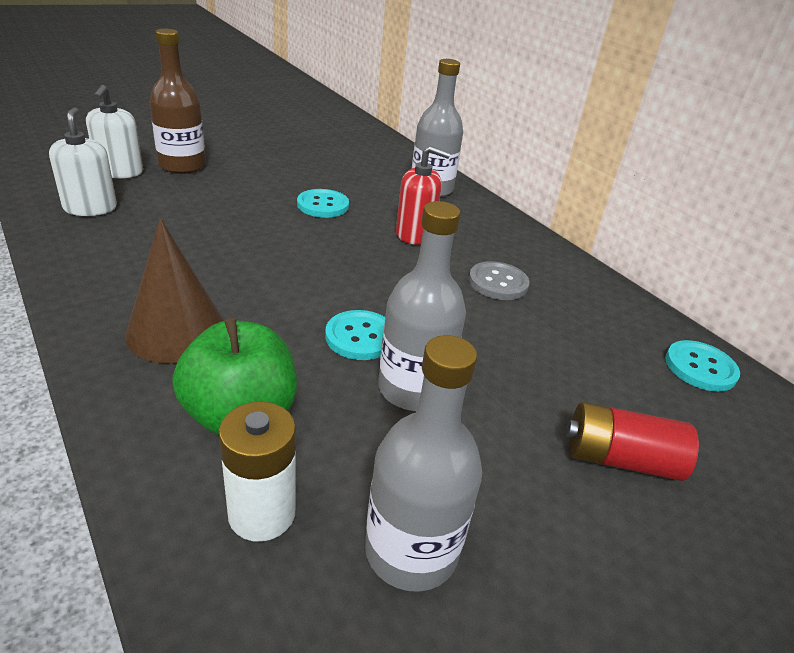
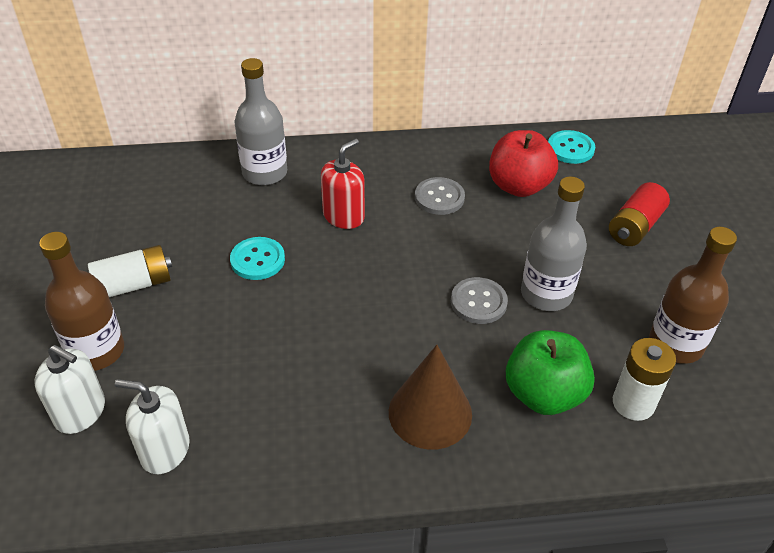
camera: 60 degrees left, 10 degrees up
(258, 165) = (134, 284): none -> white battery
(360, 337) = (478, 302): turquoise button -> grey button
(411, 550) = (675, 344): grey bottle -> brown bottle
(579, 335) = (518, 186): none -> red apple

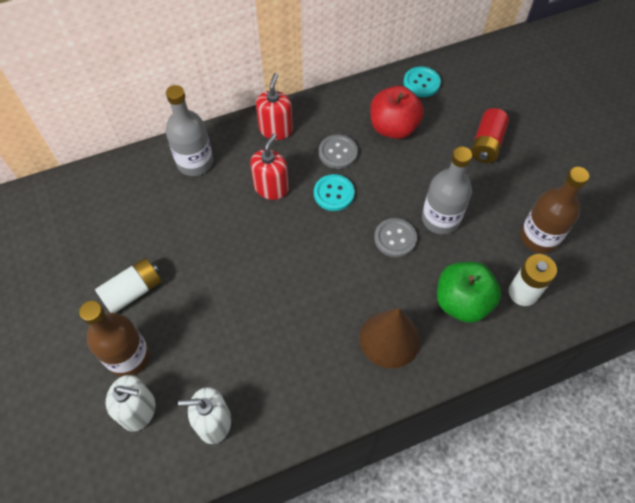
camera: 15 degrees left, 15 degrees up
(257, 260) = (220, 244): turquoise button -> turquoise button (334, 193)
(373, 160) = (276, 129): none -> red soap dispenser

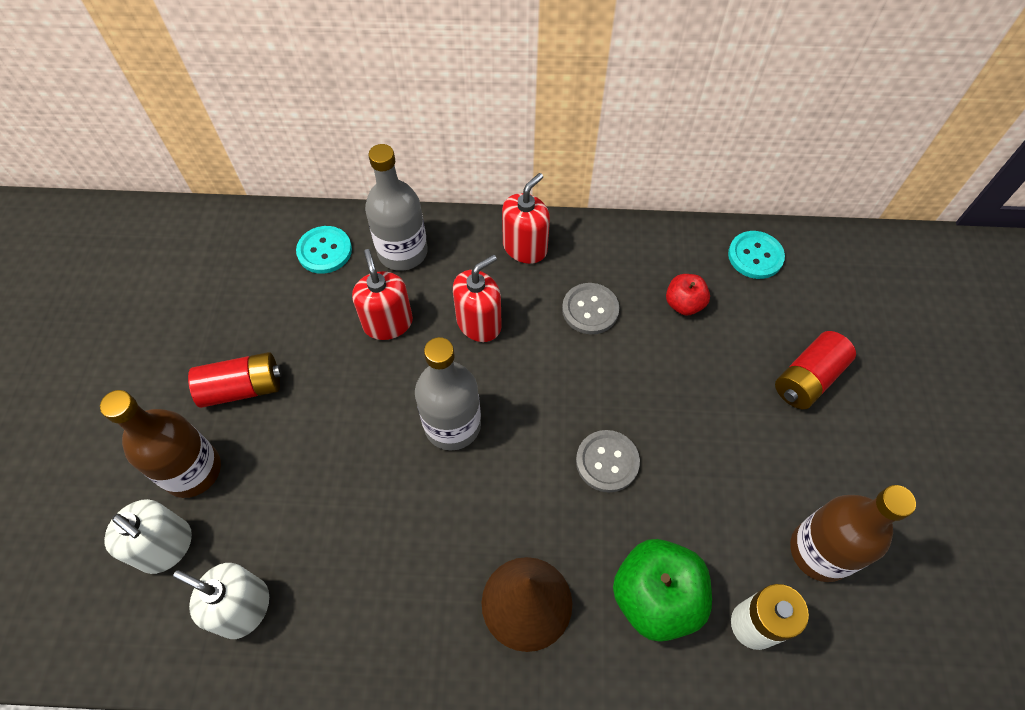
camera: 25 degrees right, 0 degrees up
(133, 291) = (242, 388): white battery -> red battery
(210, 211) = (388, 323): none -> red soap dispenser
(334, 193) = (556, 364): turquoise button -> turquoise button (324, 251)
(393, 127) = (684, 304): red apple -> red apple, size x0.55
(440, 219) = (685, 461): grey bottle -> grey bottle (452, 425)

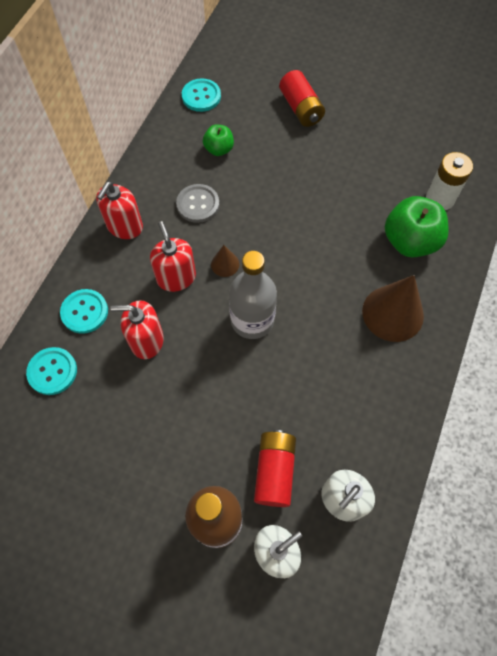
camera: 70 degrees left, 5 degrees up
(242, 388) = (157, 466): red battery -> red battery (274, 471)
(402, 252) = (84, 312): grey bottle -> turquoise button
(518, 368) = (225, 264): none -> brown cone
(525, 247) = (125, 226): red soap dispenser -> red soap dispenser turned 120 degrees counterclockwise
(607, 462) = (315, 235): grey button -> none
(684, 304) = (219, 149): red apple -> green apple
(820, 551) = (408, 150): brown bottle -> none

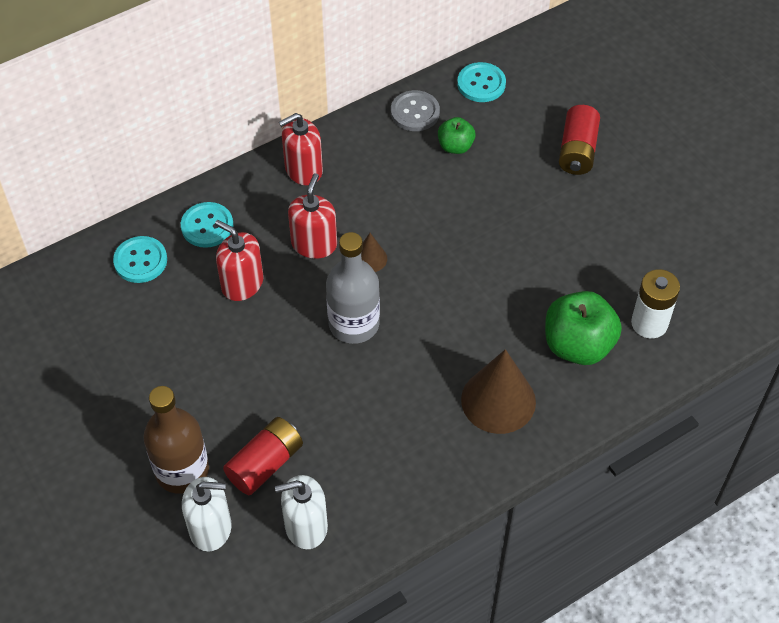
camera: 35 degrees right, 10 degrees down
(198, 204) = (390, 188): grey button -> grey button (415, 112)

